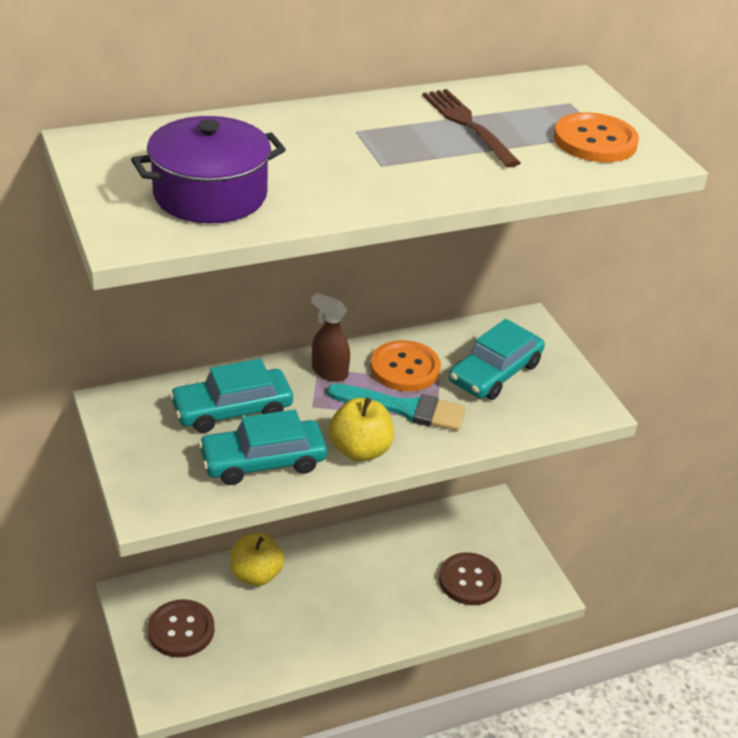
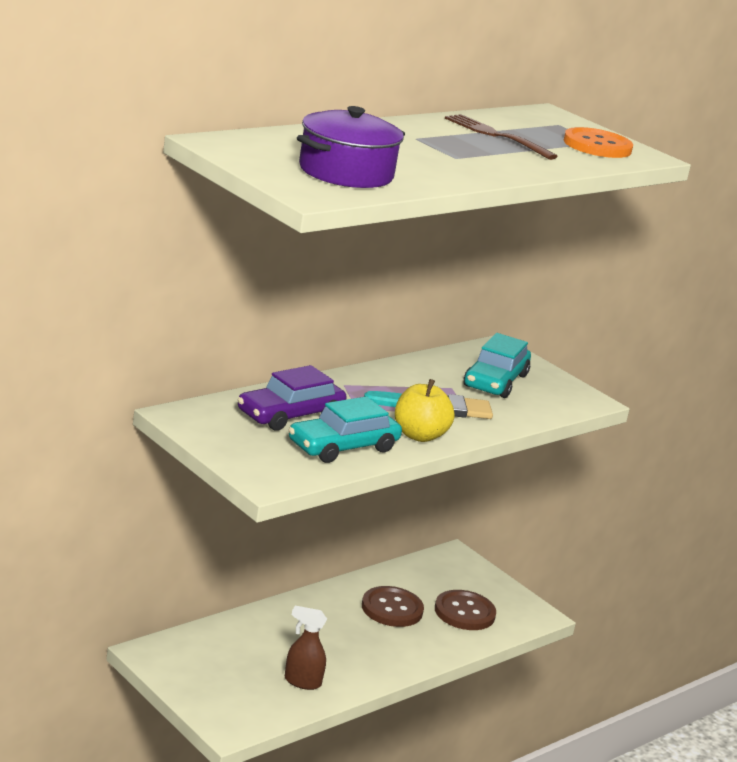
camera: 20 degrees left, 15 degrees down
(181, 630) = (216, 674): brown button -> brown button (392, 609)
(232, 410) = (290, 414): turquoise car -> purple car
(256, 575) = (264, 626): yellow apple -> none
(329, 372) = (355, 386): brown spray bottle -> brown spray bottle (302, 682)
(405, 368) = (418, 381): orange button -> none

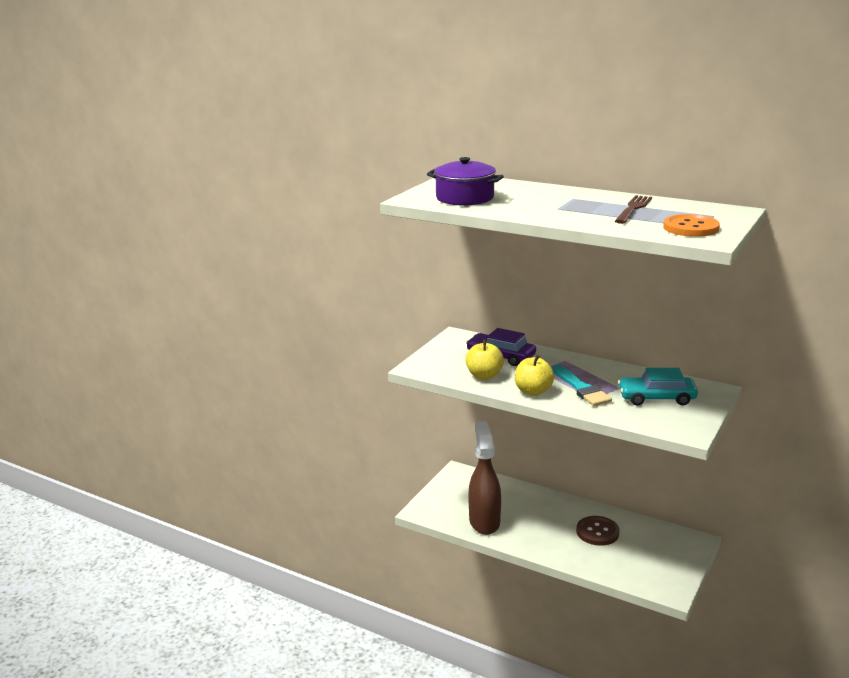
camera: 75 degrees right, 0 degrees up
(302, 682) = (484, 521): brown spray bottle -> brown spray bottle, size x2.00
(343, 446) = (484, 376): turquoise car -> yellow apple
(464, 612) = (631, 560): brown button -> none

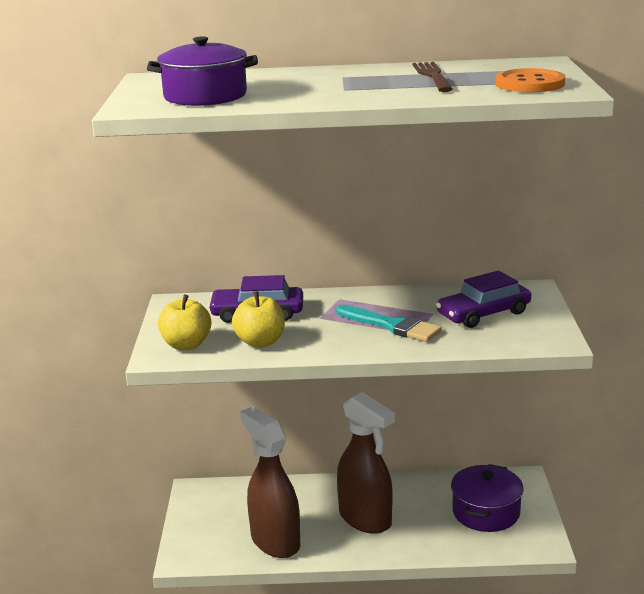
camera: 30 degrees left, 0 degrees up
(533, 391) = (339, 344): yellow apple -> yellow apple (186, 345)
(556, 528) = (365, 519): none -> brown spray bottle
(597, 532) = (414, 506): brown button -> none
(647, 554) = (486, 512): none -> purple pot
(656, 398) = (483, 313): turquoise car -> purple car

